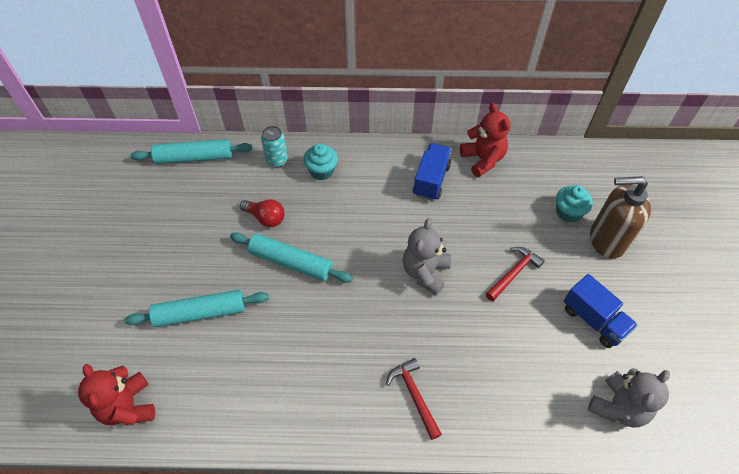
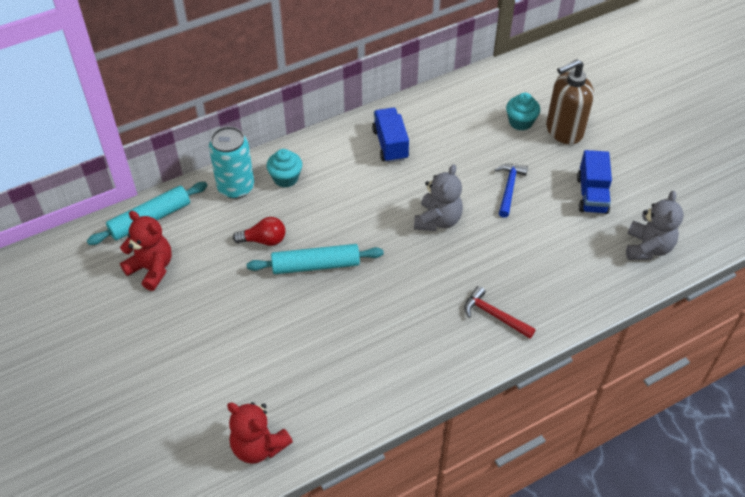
camera: 30 degrees left, 5 degrees down
(200, 313) = (264, 343): turquoise rolling pin -> none
(277, 160) = (236, 187): turquoise can -> turquoise can, size x1.61
(425, 272) = (437, 220): grey teddy bear -> grey teddy bear turned 150 degrees counterclockwise
(483, 159) = (422, 109): red teddy bear -> red teddy bear (152, 269)
(513, 273) = (509, 188): red hammer -> blue hammer
(594, 320) = (592, 195): blue truck -> blue truck turned 75 degrees clockwise

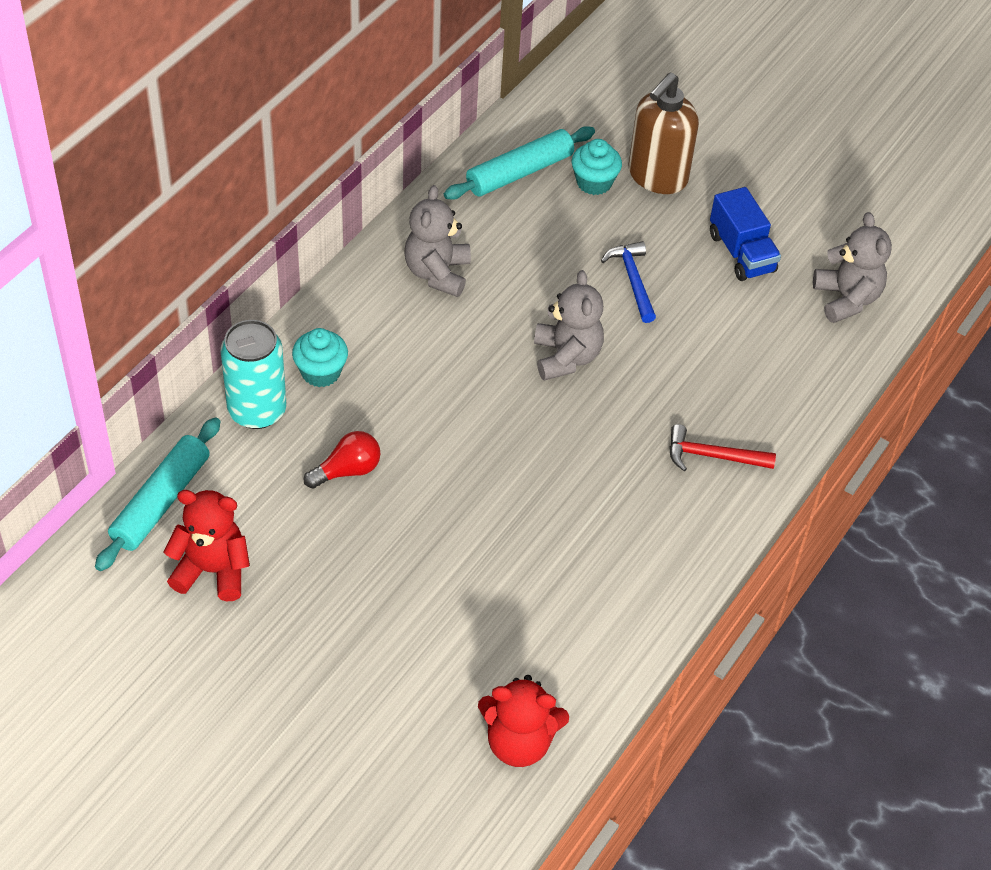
camera: 30 degrees left, 0 degrees up
(316, 265) = (442, 478): turquoise rolling pin -> turquoise rolling pin (519, 173)
(390, 144) = (437, 273): blue truck -> grey teddy bear

